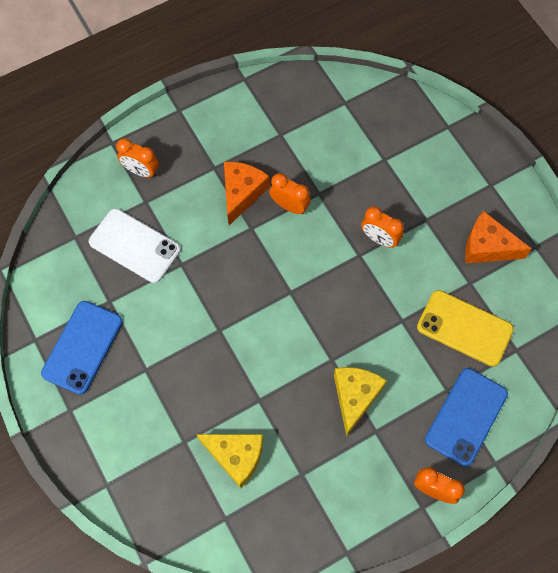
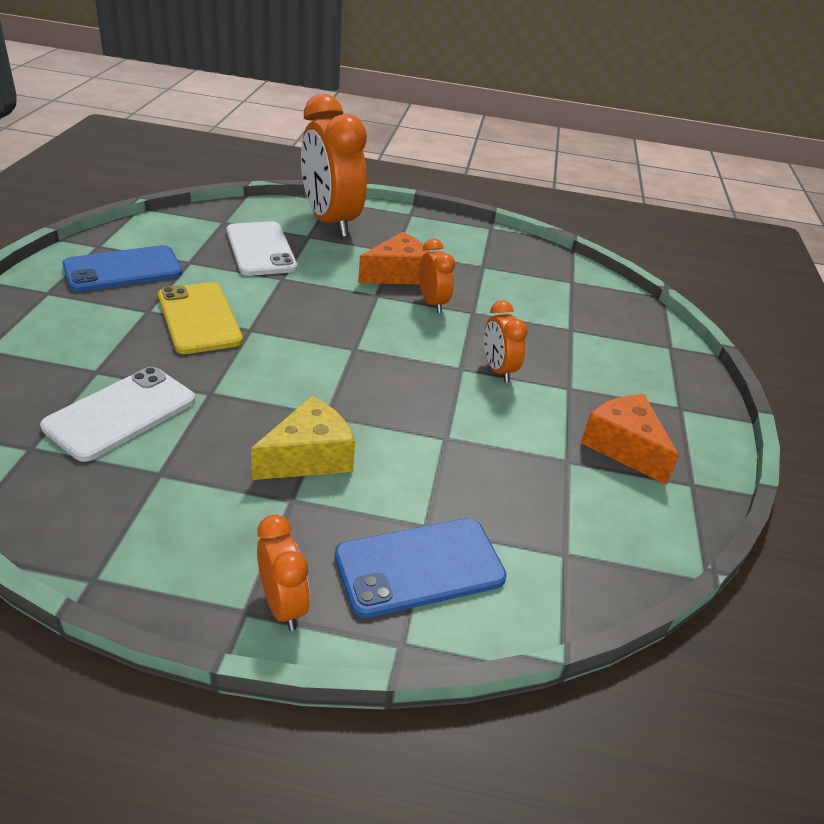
camera: 35 degrees right, 30 degrees down
(141, 171) = (330, 222): orange clock -> orange clock, size x2.13
(236, 456) = (121, 413): yellow cheese -> white phone
(464, 328) = (516, 490): yellow phone -> yellow phone (199, 318)

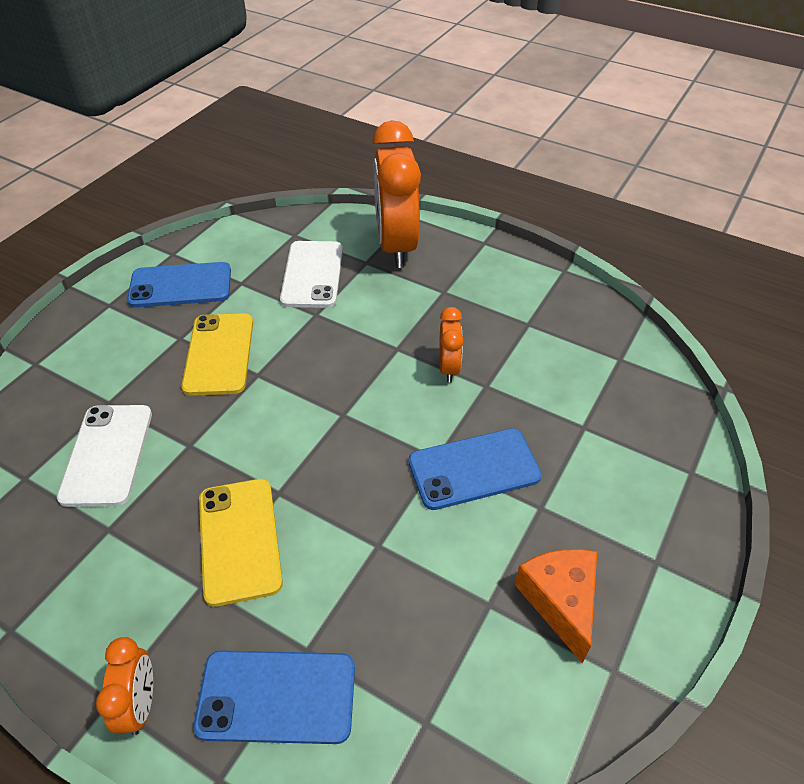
camera: 25 degrees right, 10 degrees up
(121, 413) = (107, 454): white phone -> white phone turned 60 degrees counterclockwise
(309, 457) = (239, 540): yellow cheese -> yellow phone
(398, 274) = (431, 323): orange cheese -> none
(498, 370) = (474, 469): orange clock -> blue phone

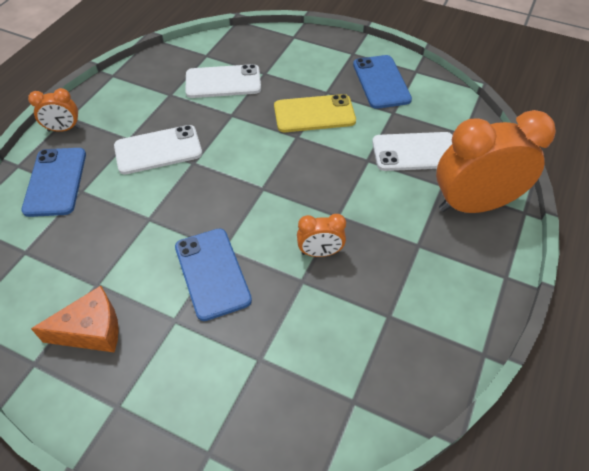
camera: 85 degrees right, 5 degrees up
(239, 540) = (158, 150): yellow phone -> white phone

